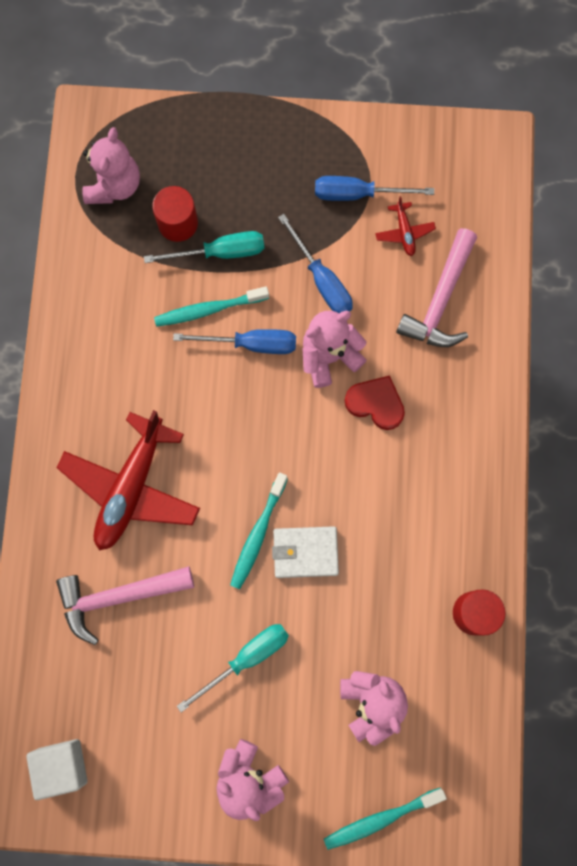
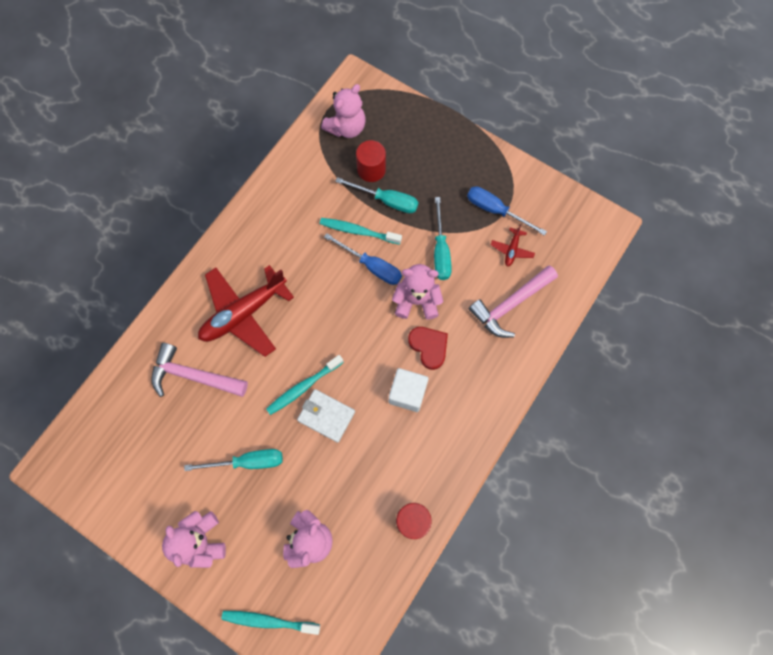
camera: 30 degrees right, 5 degrees down
(62, 766) = (94, 461): white cube -> white cube (407, 393)
(321, 280) = (440, 251): blue screwdriver -> turquoise screwdriver

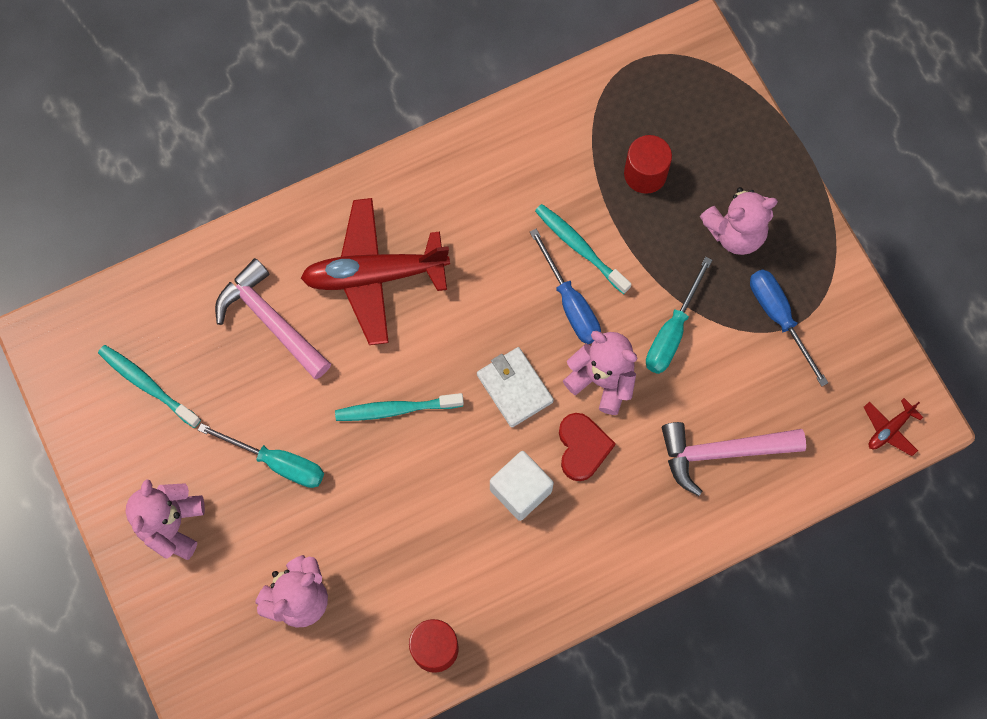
camera: 30 degrees right, 0 degrees up
(269, 621) = (198, 664): turquoise toothbrush -> turquoise toothbrush (147, 385)
(326, 416) = (403, 461): white wallet -> white wallet (514, 388)
(346, 128) = (645, 99): pink teddy bear -> pink teddy bear (735, 233)
(386, 201) = (640, 227): turquoise screwdriver -> none
(512, 250) = (768, 382): red plane -> red plane (889, 429)

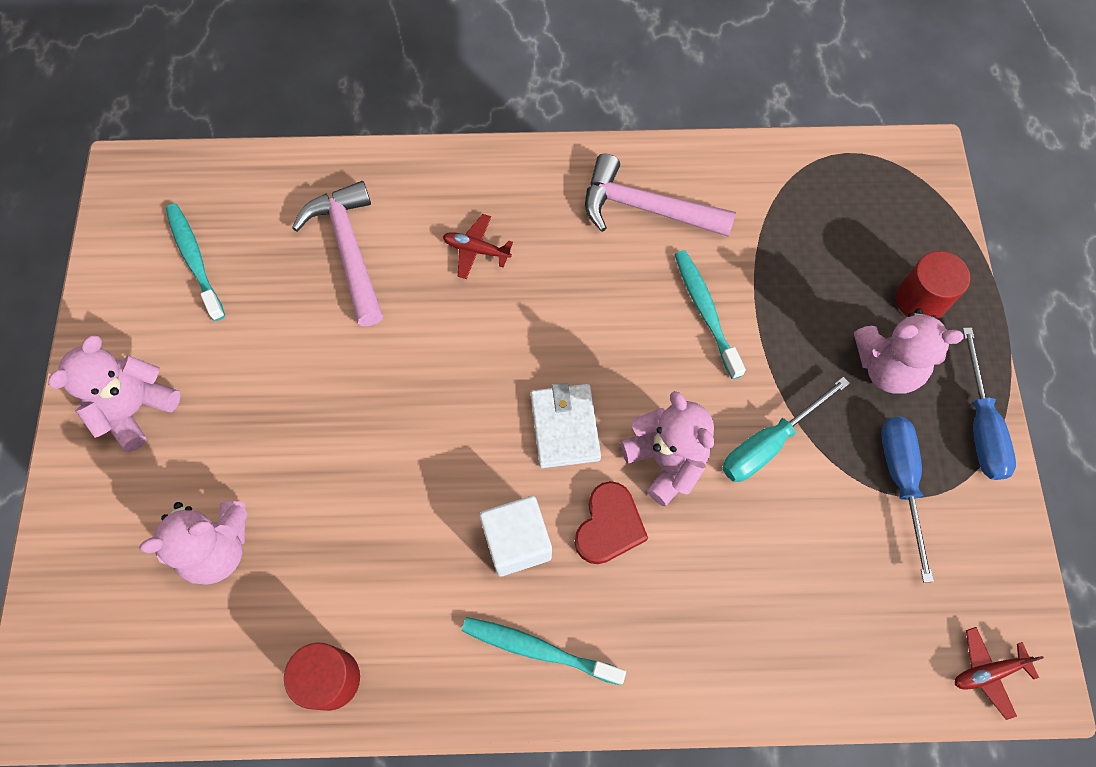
camera: 25 degrees right, 5 degrees down
(277, 462) = (276, 393): turquoise screwdriver -> none
(374, 275) = (476, 250): red plane -> red plane, size x0.43
(396, 409) = (427, 393): turquoise toothbrush -> turquoise toothbrush (538, 649)
(570, 303) = (668, 364): blue screwdriver -> blue screwdriver (980, 425)
(645, 174) = (811, 266): red cylinder -> red cylinder (920, 300)
(722, 452) = (769, 606): pink hammer -> pink hammer (646, 208)

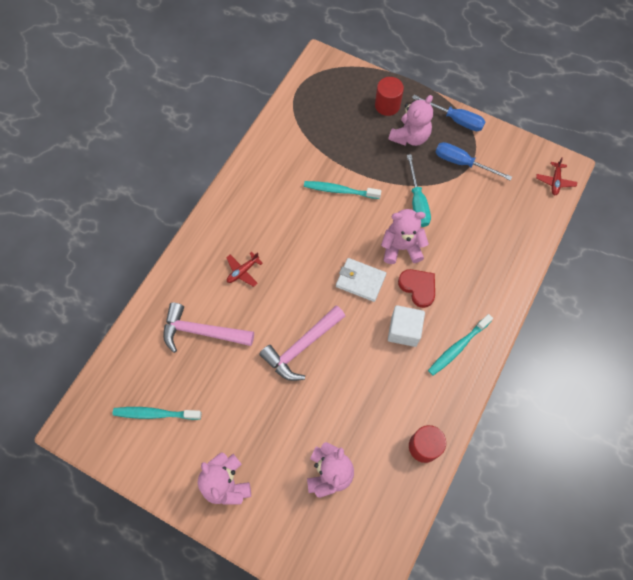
camera: 60 degrees left, 0 degrees up
(646, 208) = (270, 185): pink hammer -> pink hammer (302, 347)

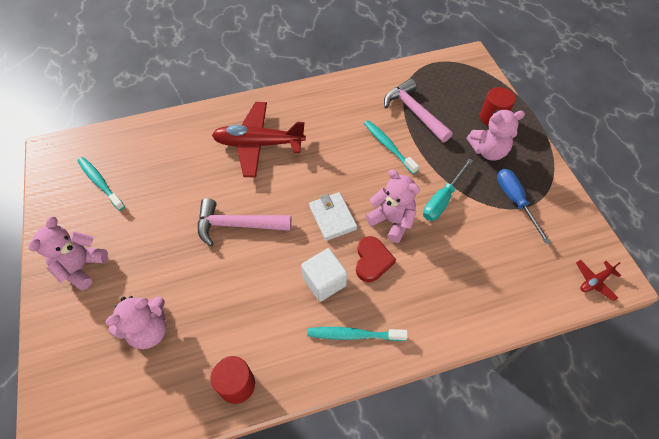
camera: 45 degrees right, 10 degrees down
(202, 332) = (188, 159): pink hammer -> pink hammer (414, 112)
(243, 271) = (258, 144): red plane -> red plane, size x2.33
(455, 119) = (543, 166): blue screwdriver -> none

